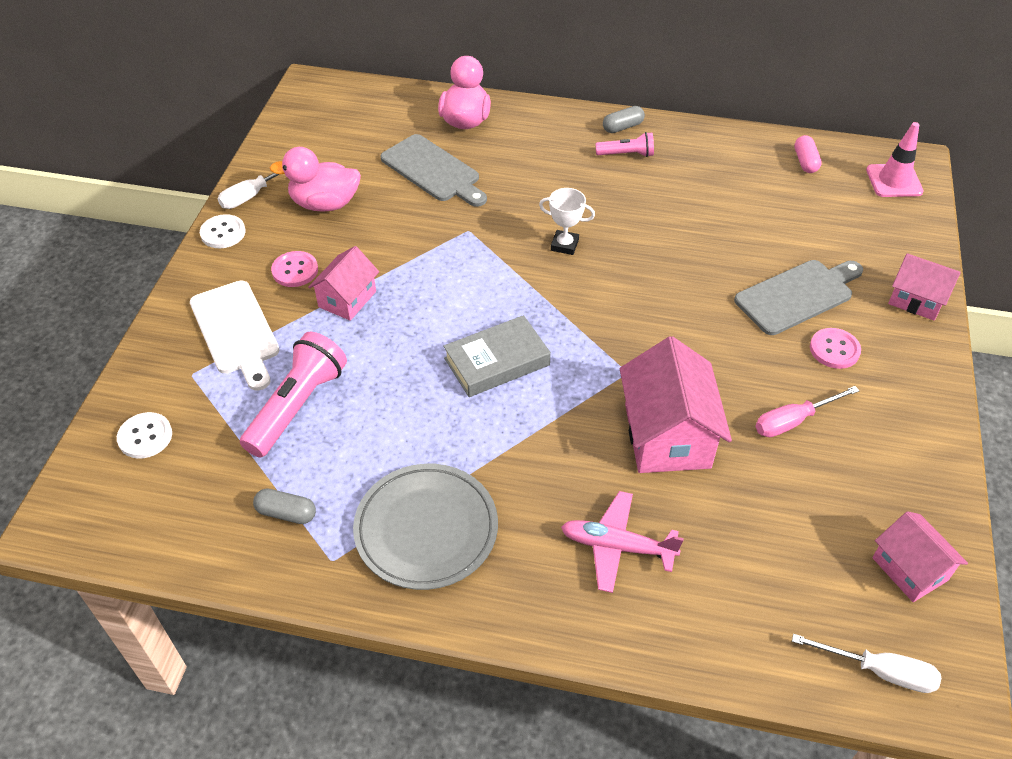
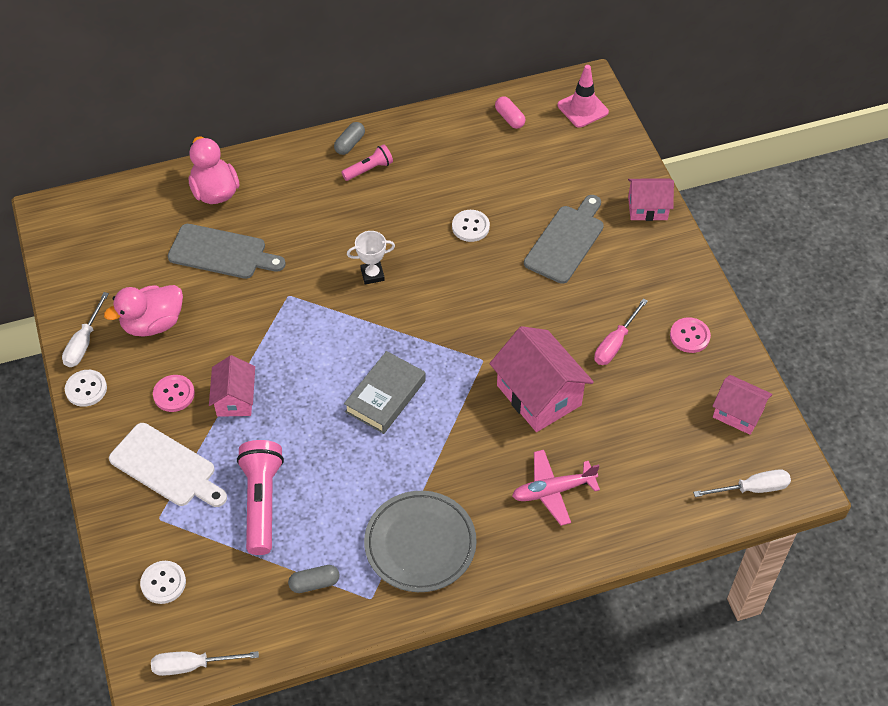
camera: 30 degrees left, 5 degrees up
(104, 533) = (192, 665): none -> white screwdriver
(698, 242) = (470, 227): none -> white button
(834, 350) = (613, 274): pink button -> pink button (689, 336)

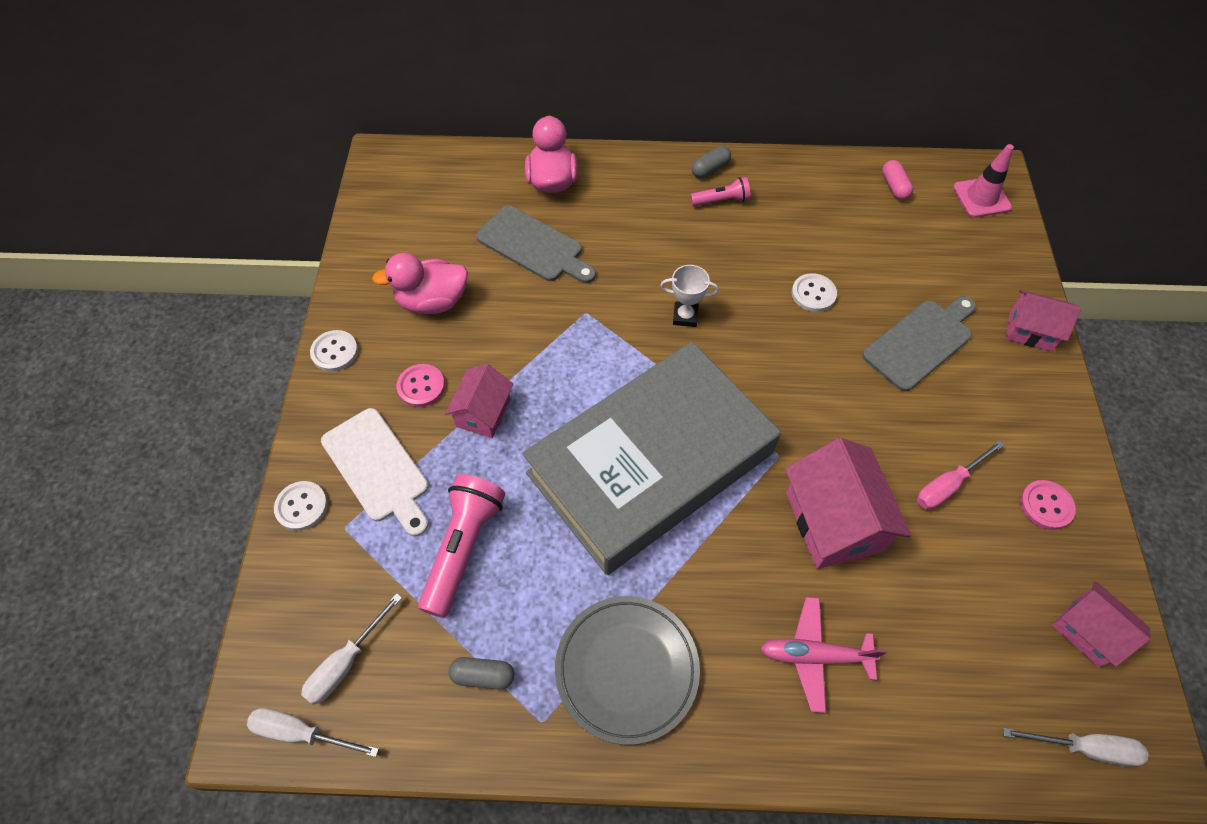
camera: 20 degrees right, 5 degrees up
(84, 342) = (355, 301): white screwdriver -> white screwdriver (346, 662)
(163, 583) = (315, 611): white button -> white button (301, 506)
(385, 396) = (650, 463): grey book -> grey book, size x2.33

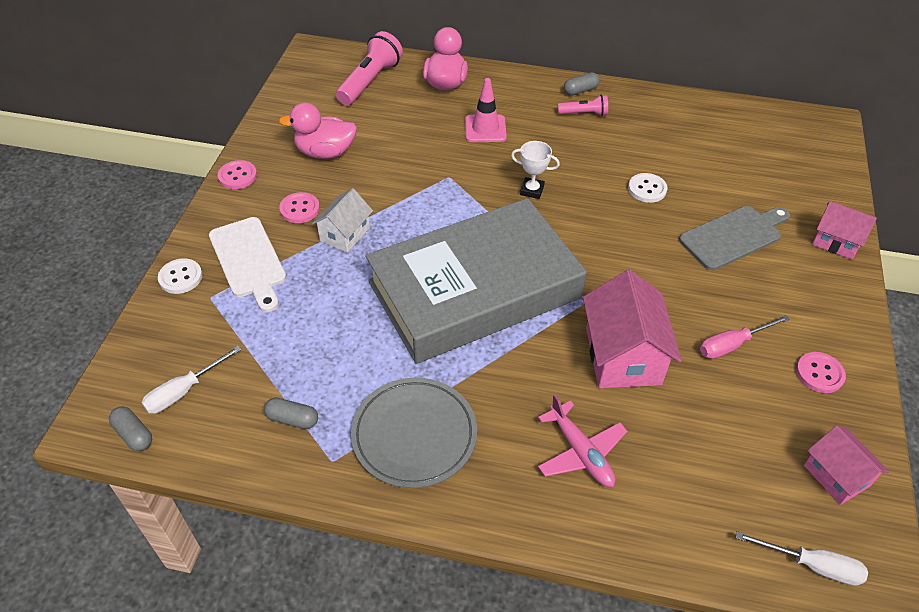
camera: 10 degrees right, 10 degrees down
(301, 733) = (134, 434): white screwdriver -> grey capsule
(334, 352) = (237, 176): white button -> pink button
(463, 547) = (302, 325): pink flashlight -> pink flashlight (370, 81)
(483, 413) = (345, 234): pink house -> white house
(533, 246) = (418, 125): grey cutting board -> none
(814, 656) = (580, 452): pink plane -> pink plane turned 135 degrees counterclockwise
(894, 187) = (738, 122): pink capsule -> none
(981, 197) = (814, 139): pink traffic cone -> pink traffic cone (485, 129)

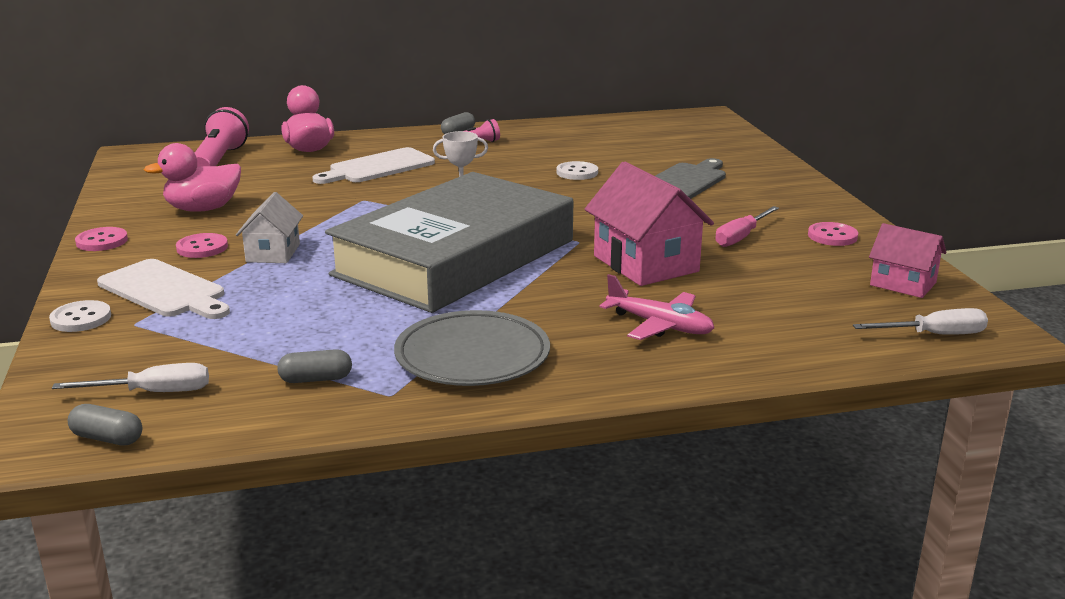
camera: 25 degrees left, 25 degrees down
(184, 391) = (153, 392): white screwdriver -> white screwdriver turned 120 degrees counterclockwise
(485, 129) = (378, 167): pink traffic cone -> white cutting board
(836, 241) = (775, 169): pink house -> none

